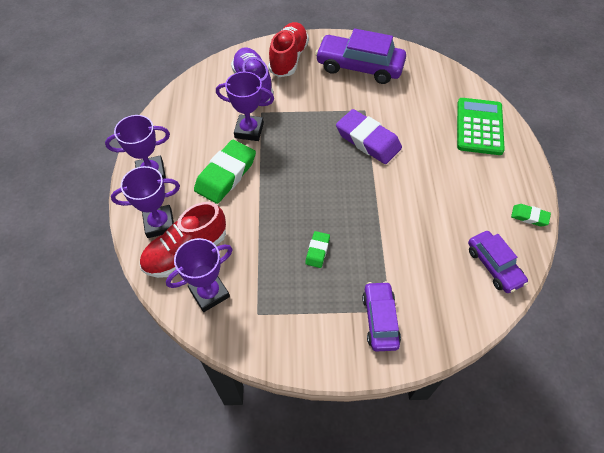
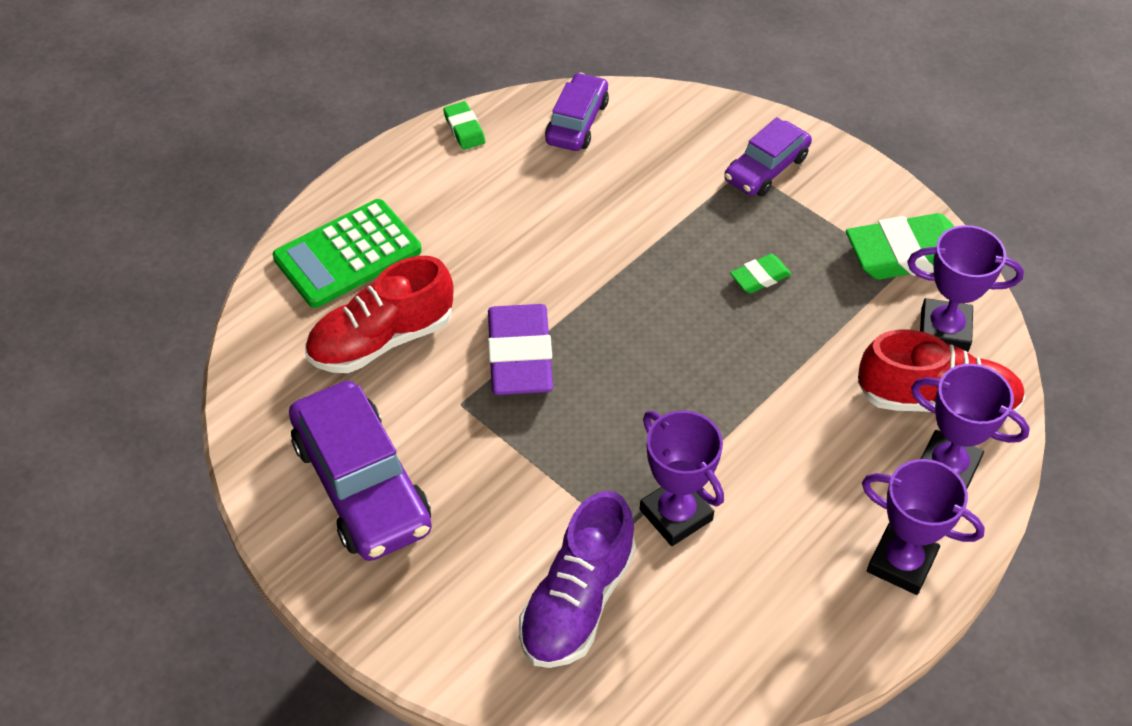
camera: 135 degrees left, 5 degrees down
(226, 175) = (784, 467): green eraser -> green eraser (906, 254)
(288, 58) = (453, 607): red shoe -> red shoe (382, 340)

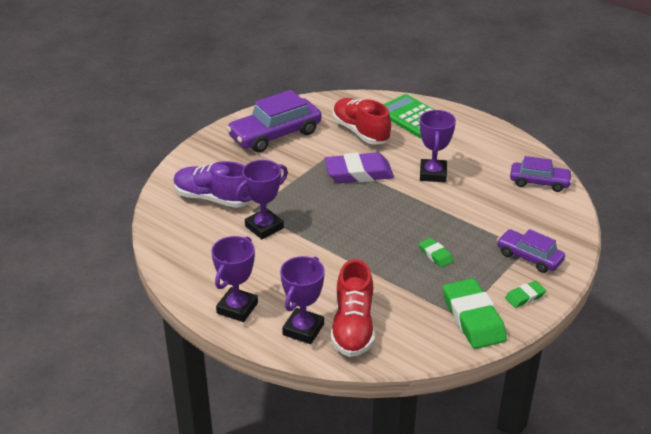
camera: 85 degrees right, 15 degrees down
(464, 129) = (517, 144): green eraser -> green eraser (525, 297)
(944, 330) = (411, 333): purple trophy -> purple trophy (433, 174)

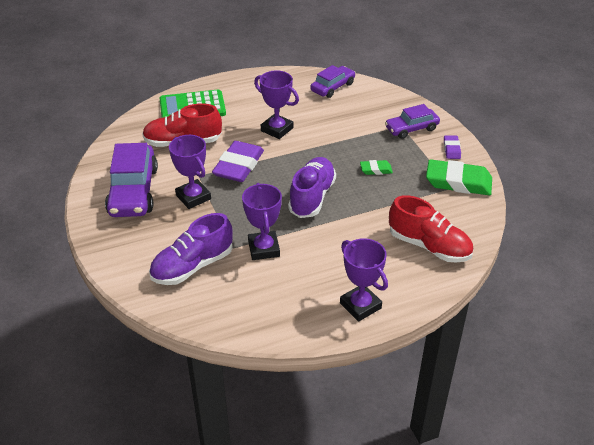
camera: 60 degrees left, 5 degrees up
(303, 329) = (414, 275): purple trophy -> purple trophy (193, 197)
(356, 229) = (312, 197): none -> purple shoe
(525, 297) = (451, 149): green eraser -> purple eraser

